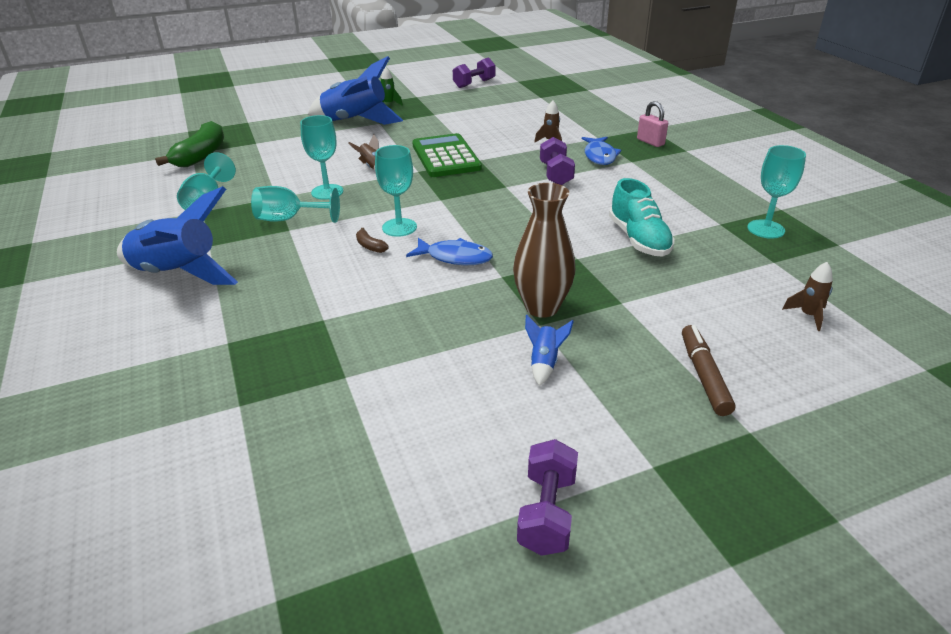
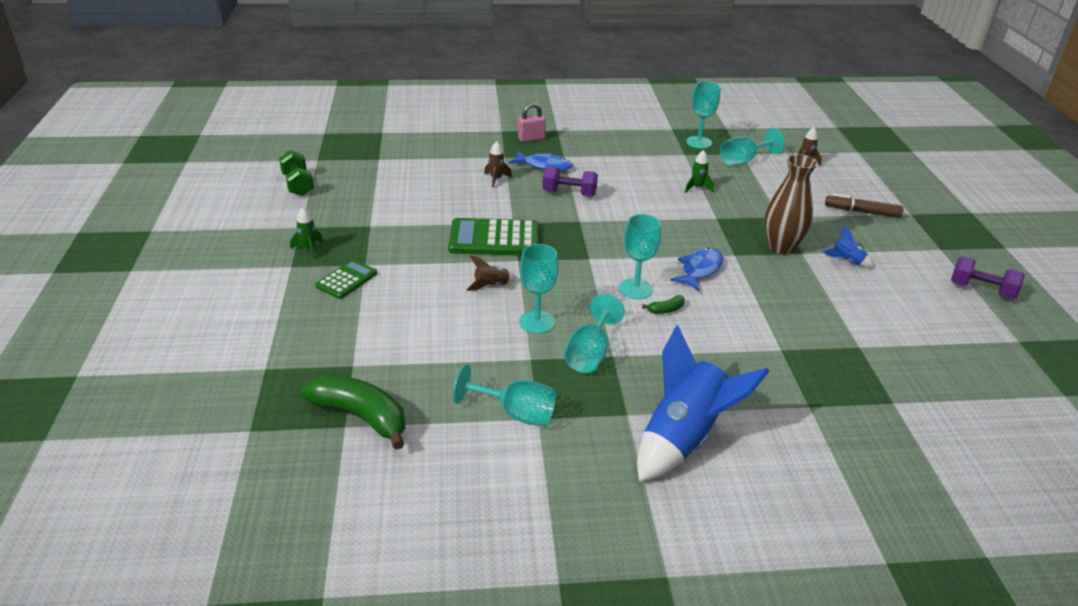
camera: 75 degrees left, 0 degrees up
(355, 121) = (347, 280): blue rocket -> green calculator
(370, 246) = (666, 310): brown banana -> green banana
(474, 84) = (298, 185): purple dumbbell -> green dumbbell
(639, 239) = (697, 188): turquoise shoe -> green rocket
(753, 264) = (743, 160): none -> turquoise goblet

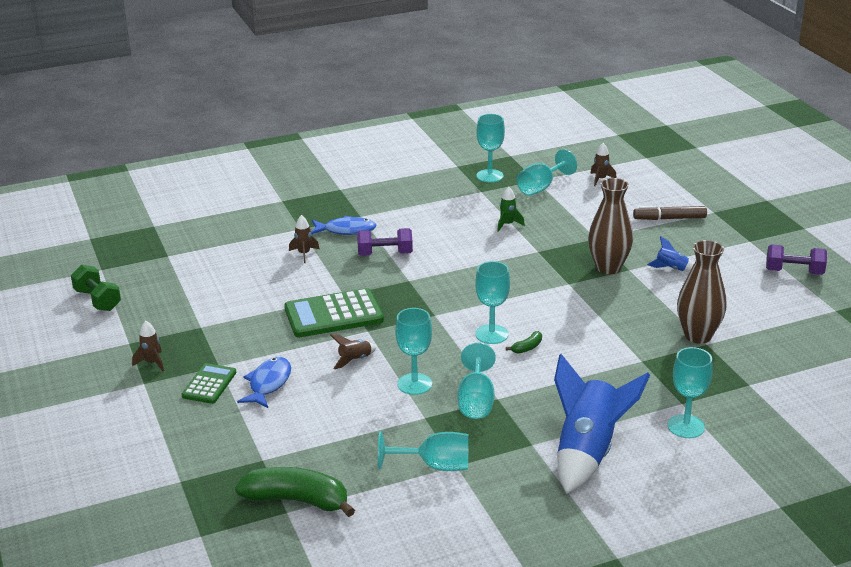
camera: 15 degrees left, 5 degrees down
(309, 249) = (152, 363): green rocket -> brown rocket
(531, 138) = (317, 203): pink padlock -> none
(699, 269) = (542, 304): blue fish -> blue fish (268, 383)
(804, 434) = (686, 426): none -> turquoise goblet
(852, 336) = (698, 336): none -> brown vase

